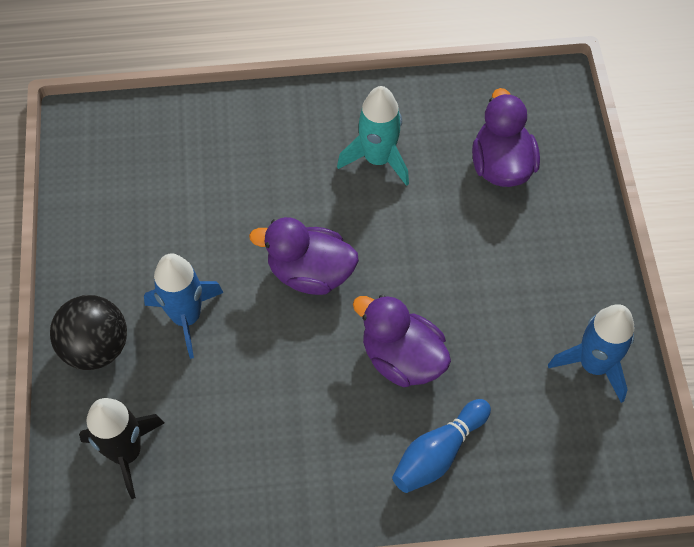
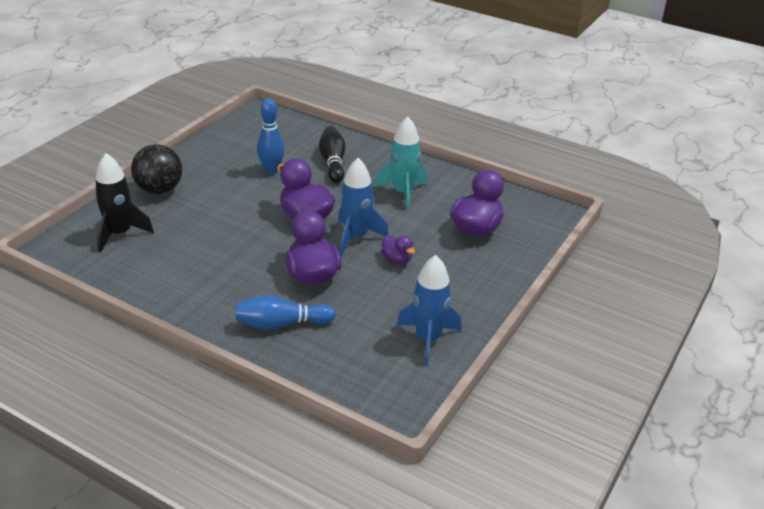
camera: 35 degrees right, 25 degrees down
(186, 317) = (218, 201): blue rocket -> blue rocket (356, 237)
(195, 220) = (271, 170): none -> blue bowling pin
(254, 159) = (333, 163): none -> black bowling pin
(465, 271) = (397, 259): none -> purple duck

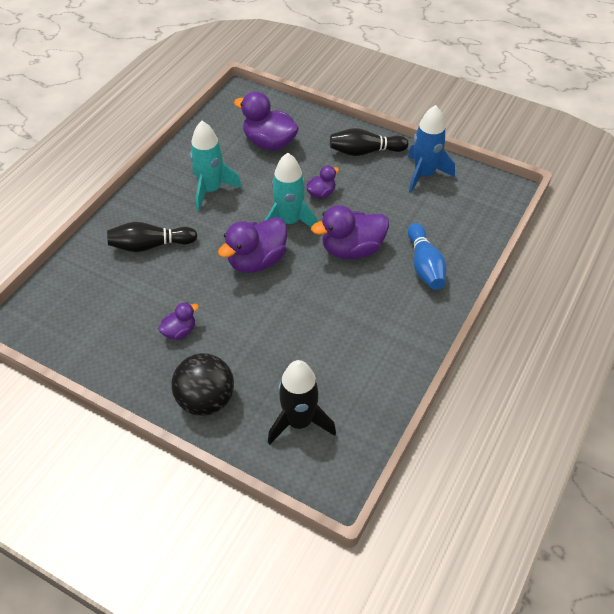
camera: 90 degrees left, 15 degrees up
(232, 177) = (179, 331): none -> purple duck
(271, 170) = (164, 297): blue bowling pin -> none
(356, 237) = (289, 222): blue rocket -> turquoise rocket
(467, 295) = (365, 151): none -> black bowling pin

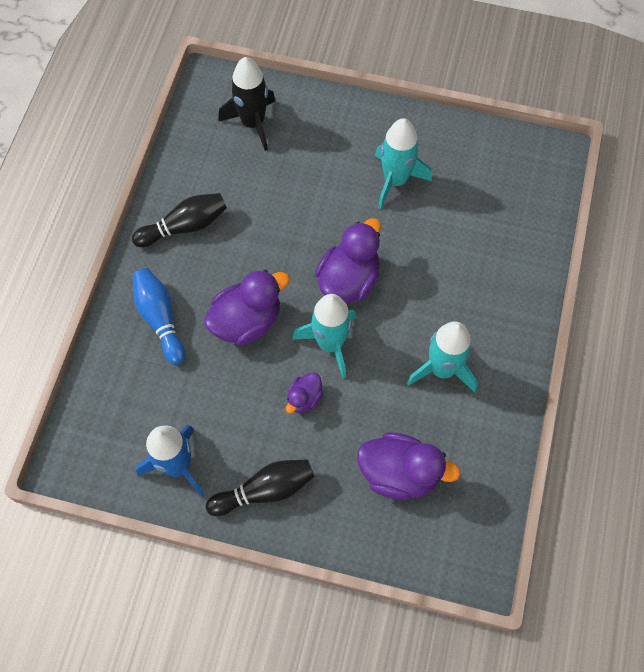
camera: 165 degrees right, 15 degrees up
(150, 245) = (474, 271): black bowling pin -> black bowling pin (185, 226)
(179, 331) = (395, 180): purple duck -> turquoise rocket
(206, 400) = (342, 123): black ball -> none

